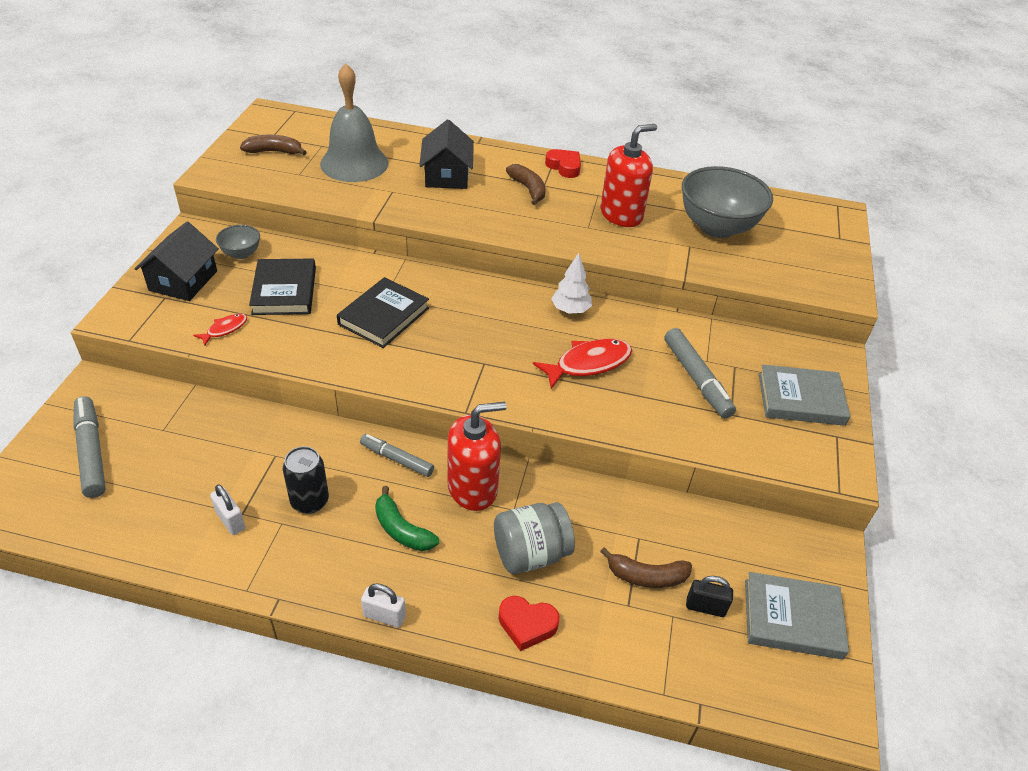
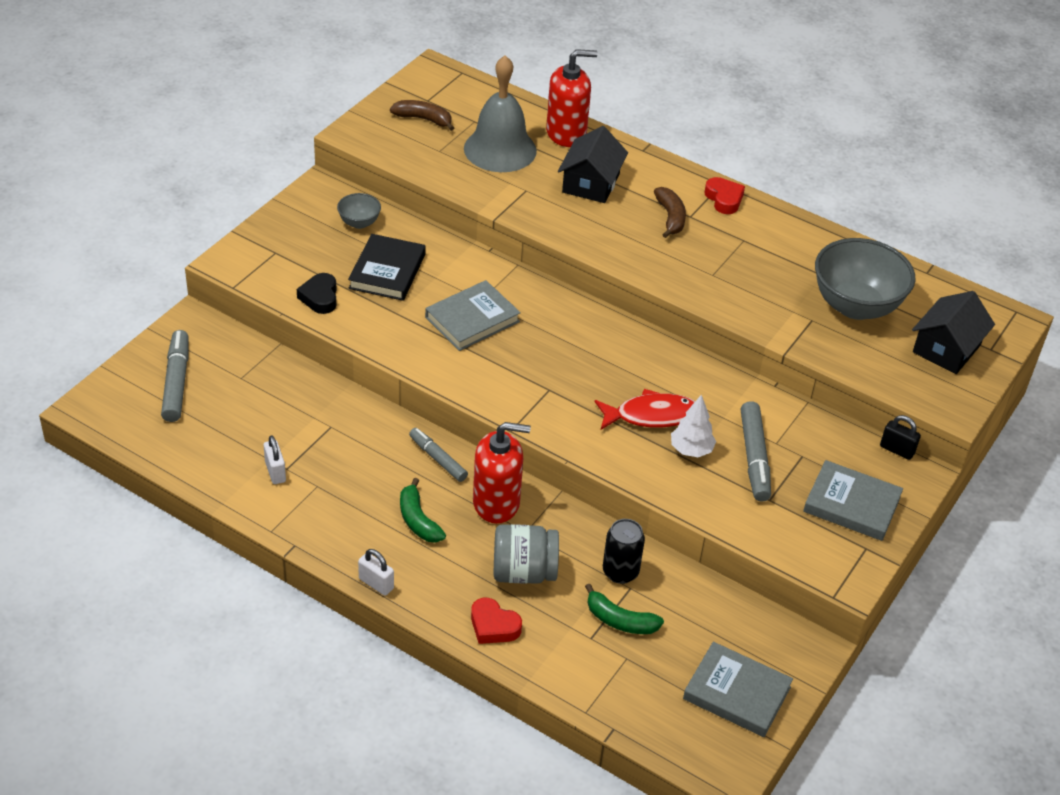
camera: 20 degrees right, 0 degrees up
(183, 281) = (297, 239): black house -> black house (946, 348)
(225, 329) = (320, 297): red fish -> black heart
(309, 501) = (347, 474): black can -> black can (620, 572)
(384, 316) = (472, 319): black book -> grey book
(570, 310) = (662, 357): white tree -> white tree (691, 450)
(621, 215) = (756, 268): red soap dispenser -> red soap dispenser (566, 133)
(646, 576) = (620, 620): brown banana -> green banana
(705, 607) = (660, 660): black padlock -> black padlock (897, 450)

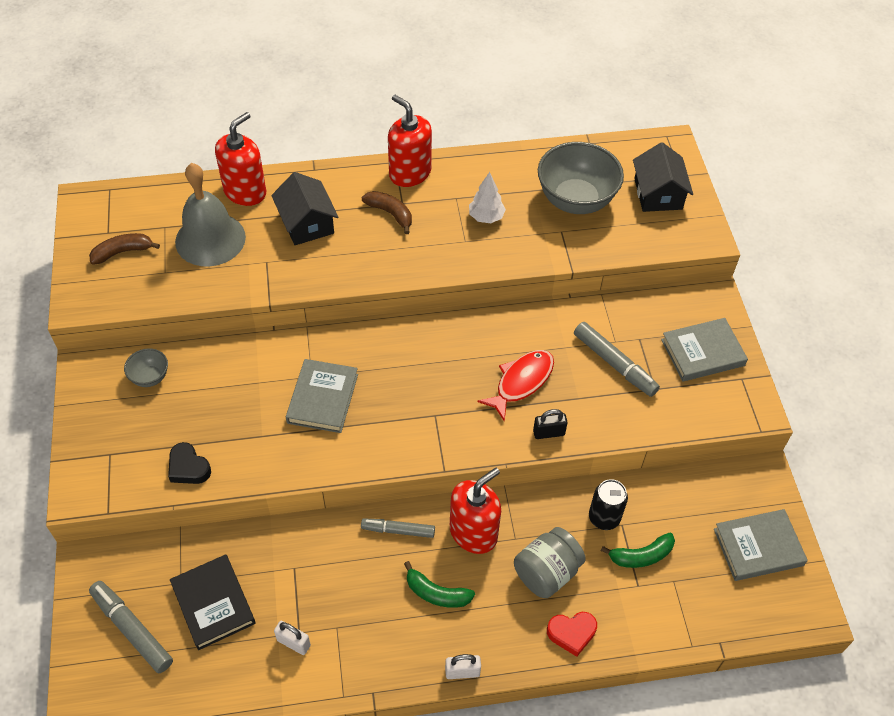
camera: 40 degrees left, 10 degrees up
(387, 271) = (217, 405): black book -> black book (213, 604)
(691, 450) = (572, 389): white tree -> white tree (486, 217)
(724, 199) = (410, 173): red heart -> red soap dispenser
(897, 450) = (685, 290): black padlock -> black padlock (548, 433)

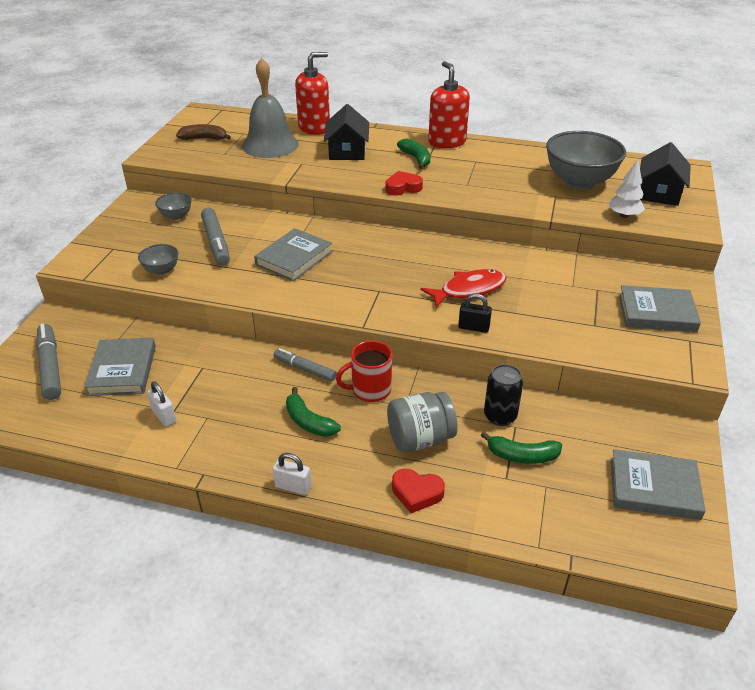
camera: 25 degrees right, 15 degrees down
(188, 467) = (161, 270): black heart -> grey bowl
(213, 604) = (122, 370): black book -> grey book
(390, 213) = (416, 159): brown banana -> green banana
(400, 268) = (403, 187): none -> red heart
(473, 532) = (370, 390): red soap dispenser -> red mug
(486, 217) = (494, 175): white tree -> white tree (624, 215)
(614, 364) = (564, 299): grey marker -> grey marker (216, 243)

